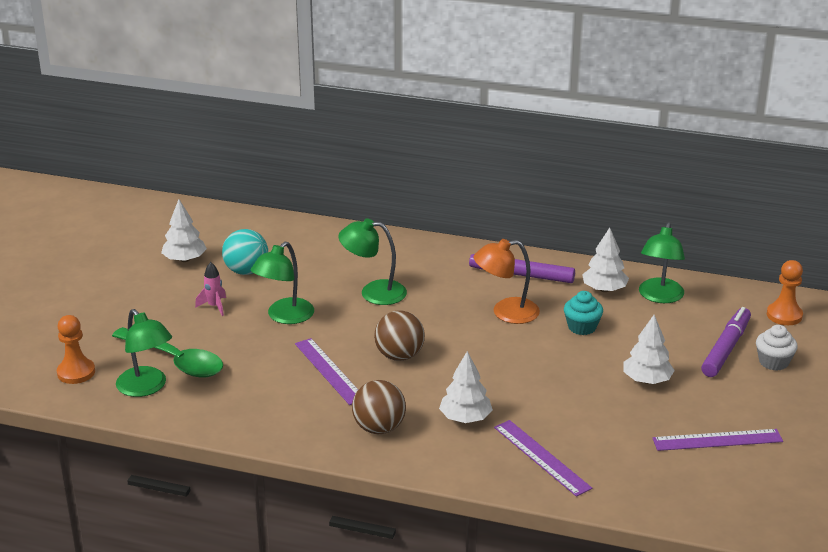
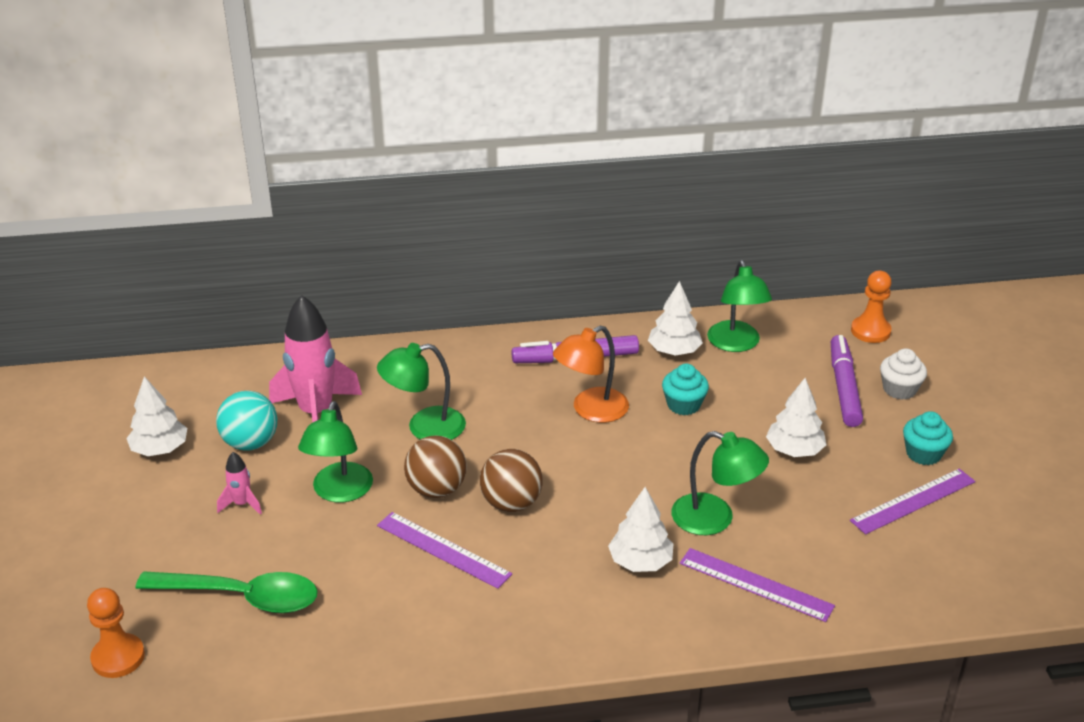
camera: 25 degrees left, 5 degrees up
(146, 388) = (229, 648): green lamp -> green lamp (715, 519)
(304, 264) = (316, 414): none -> pink rocket
(379, 428) = (553, 608): brown ball -> brown ball (436, 490)
(755, 411) = (923, 454): none -> turquoise cupcake

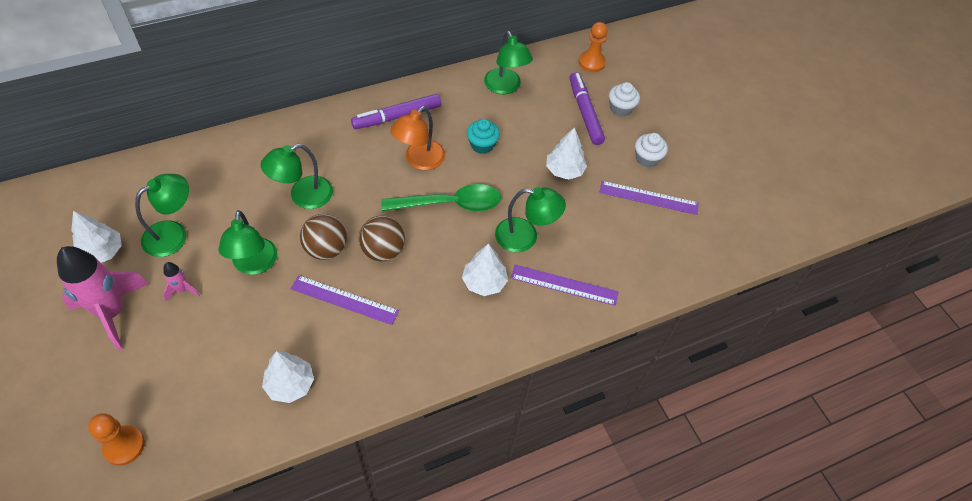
camera: 20 degrees left, 20 degrees up
(242, 597) = (205, 372): green spoon -> green spoon (450, 204)
(250, 443) = (173, 233): turquoise ball -> green lamp
(316, 414) = (217, 198): pink rocket -> pink rocket (112, 313)
(674, 351) = (464, 100): white tree -> white tree (290, 384)
(913, 501) = (648, 198): purple ruler -> purple ruler turned 60 degrees clockwise
(923, 454) = (647, 158): turquoise cupcake -> white cupcake

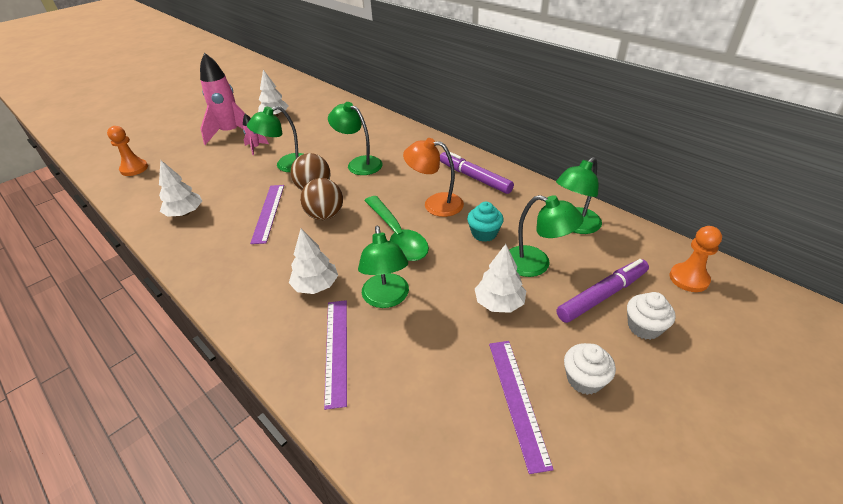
camera: 75 degrees right, 15 degrees down
(173, 233) = (299, 130): green lamp -> green lamp (536, 264)

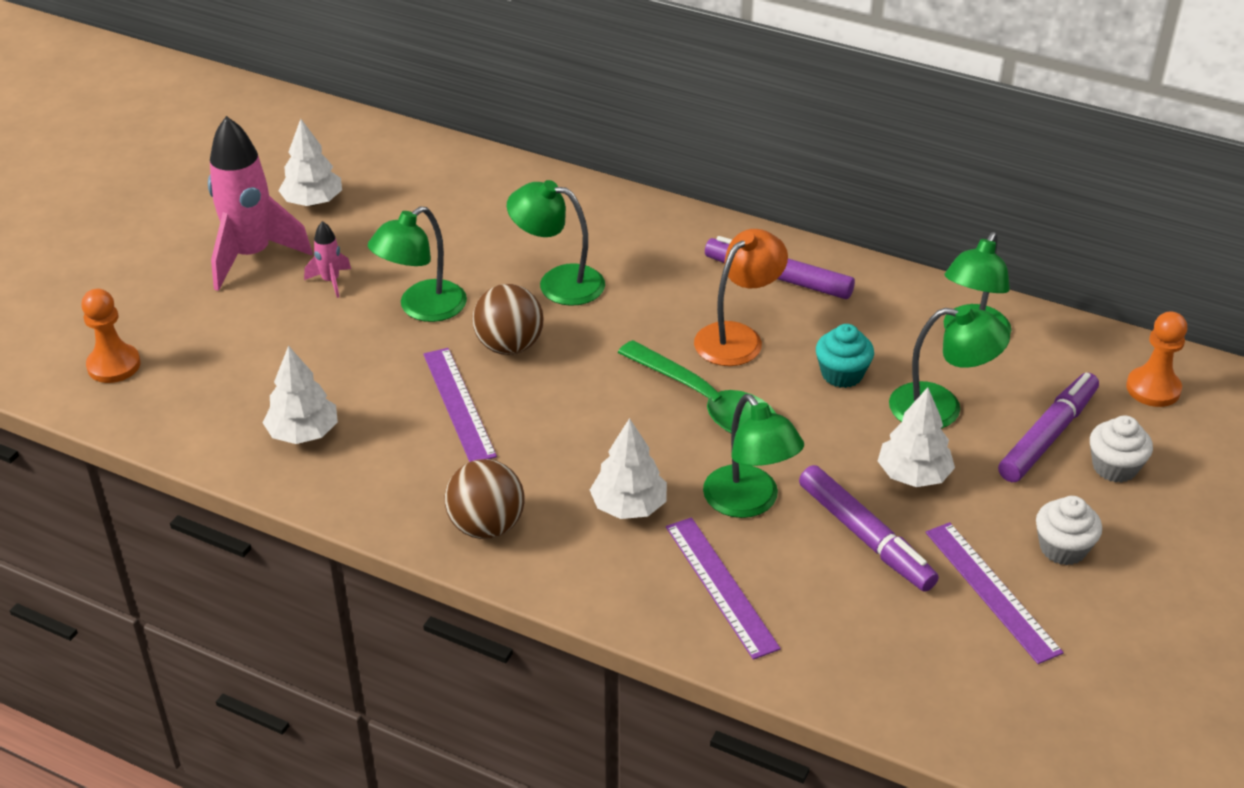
camera: 20 degrees left, 0 degrees up
(325, 216) = (564, 391): brown ball -> brown ball (486, 526)
(435, 204) = (737, 337): orange lamp -> orange lamp turned 135 degrees clockwise
(447, 338) = (865, 537): none -> purple marker

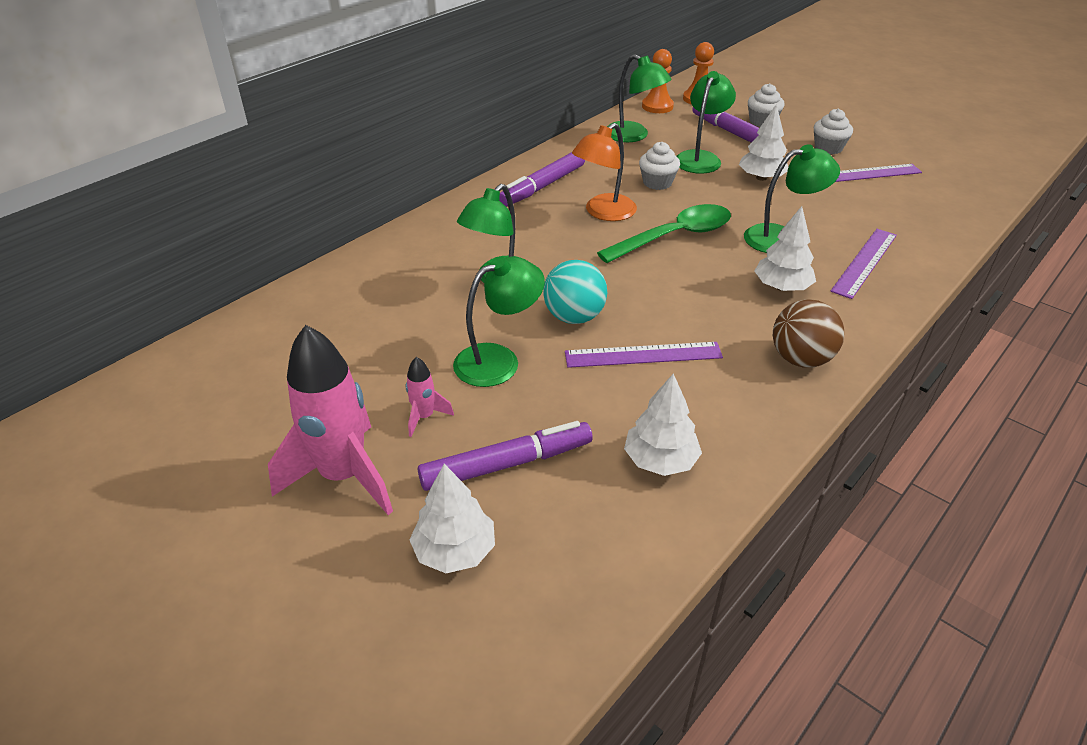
camera: 75 degrees left, 0 degrees up
(114, 365) = (494, 625): orange pawn -> orange pawn (657, 106)
(313, 202) = (273, 417): white tree -> white tree (455, 550)
(422, 308) = (499, 360): green lamp -> green lamp turned 90 degrees counterclockwise
(509, 346) = (574, 317): brown ball -> turquoise ball
(721, 586) = (864, 262): purple ruler -> purple ruler turned 45 degrees counterclockwise
(737, 337) = (603, 213): orange lamp -> orange lamp turned 105 degrees counterclockwise
(842, 374) = (657, 183): turquoise cupcake -> white cupcake
(865, 537) = (817, 203): purple marker -> purple marker (507, 464)

